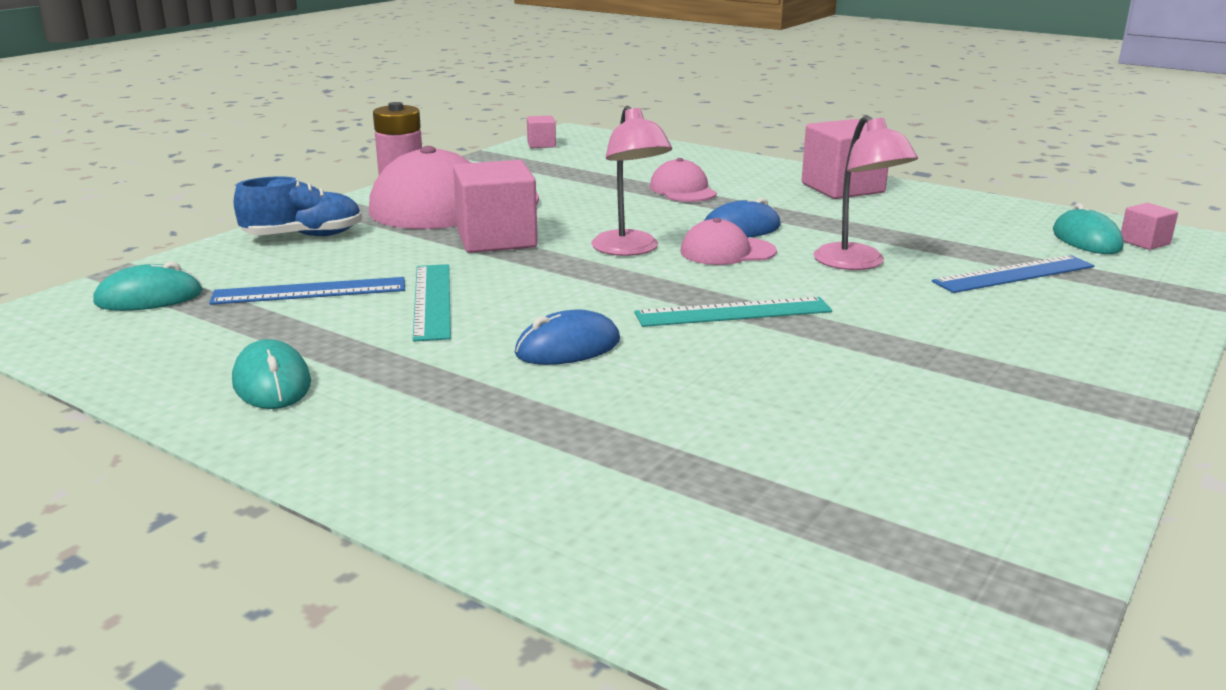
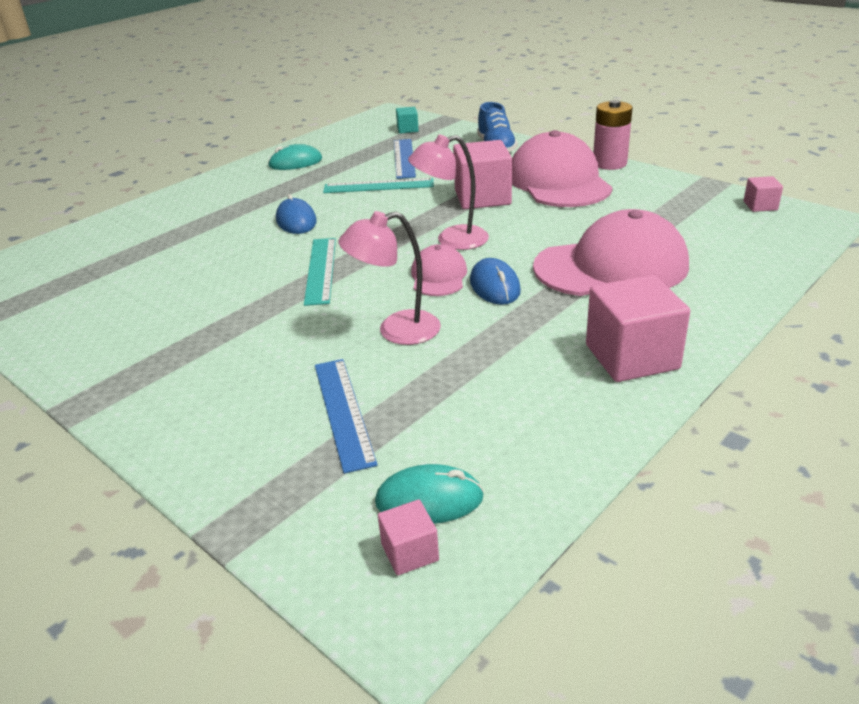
camera: 100 degrees right, 10 degrees up
(149, 298) = (407, 129): turquoise mouse -> turquoise cube
(682, 190) = (611, 266): pink cap -> pink cap, size x1.98

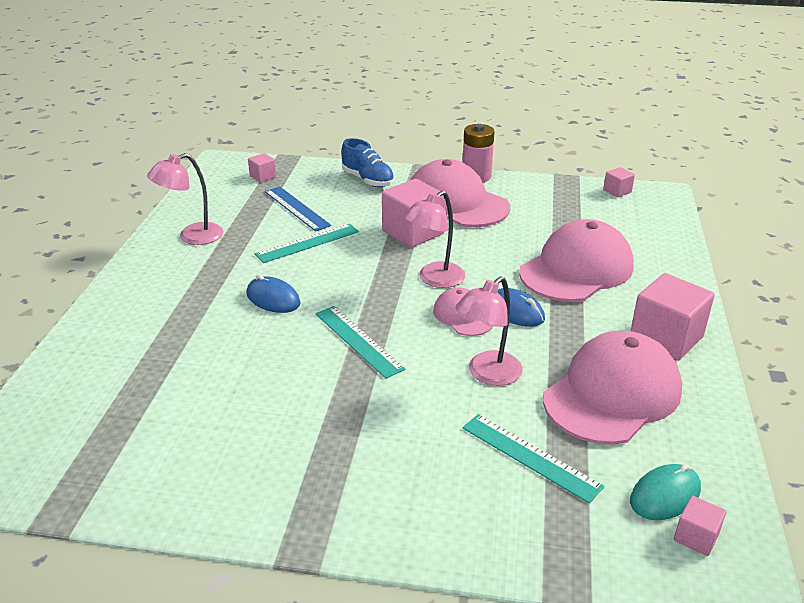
camera: 35 degrees left, 0 degrees up
(295, 163) = (192, 237): turquoise mouse -> pink lamp
(343, 412) = (530, 456): blue ruler -> turquoise ruler
(407, 129) = (263, 176): turquoise cube -> pink cube
(499, 388) = (612, 394): none -> pink cap

